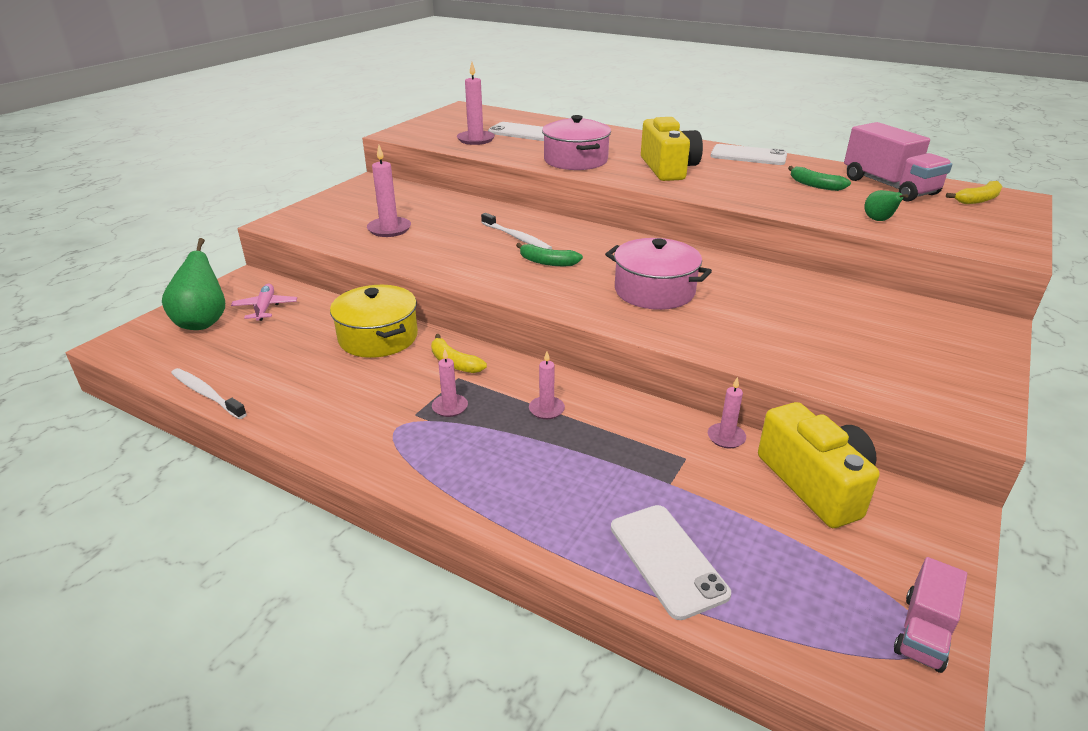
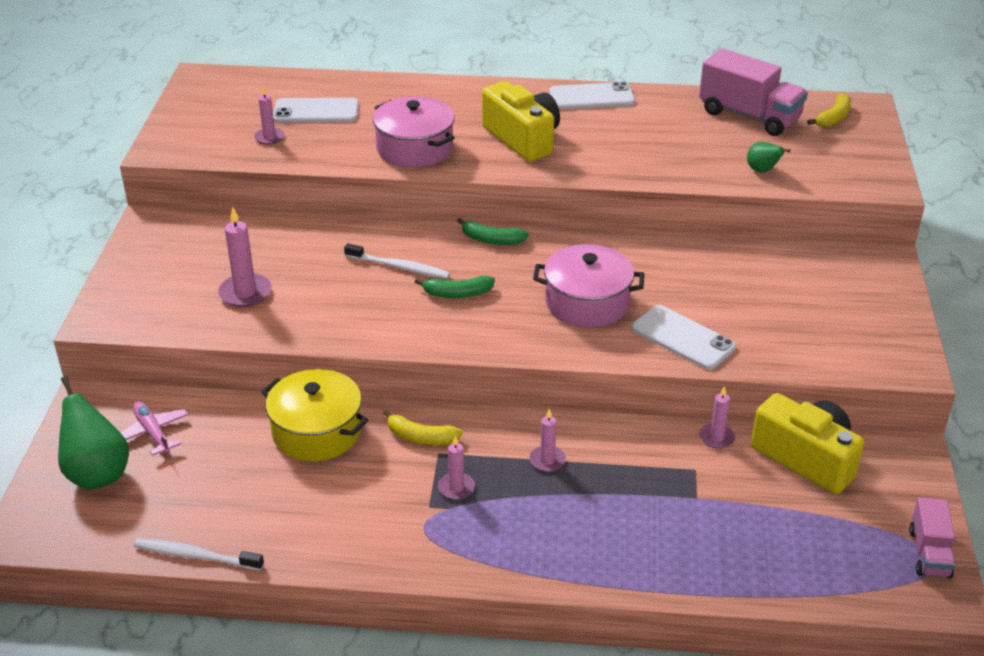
camera: 25 degrees left, 5 degrees up
(476, 139) = (269, 138): pink candle -> pink candle, size x0.62
(667, 560) = (733, 564): white phone -> white phone (683, 338)
(815, 185) = (681, 131): green banana -> green banana (491, 240)

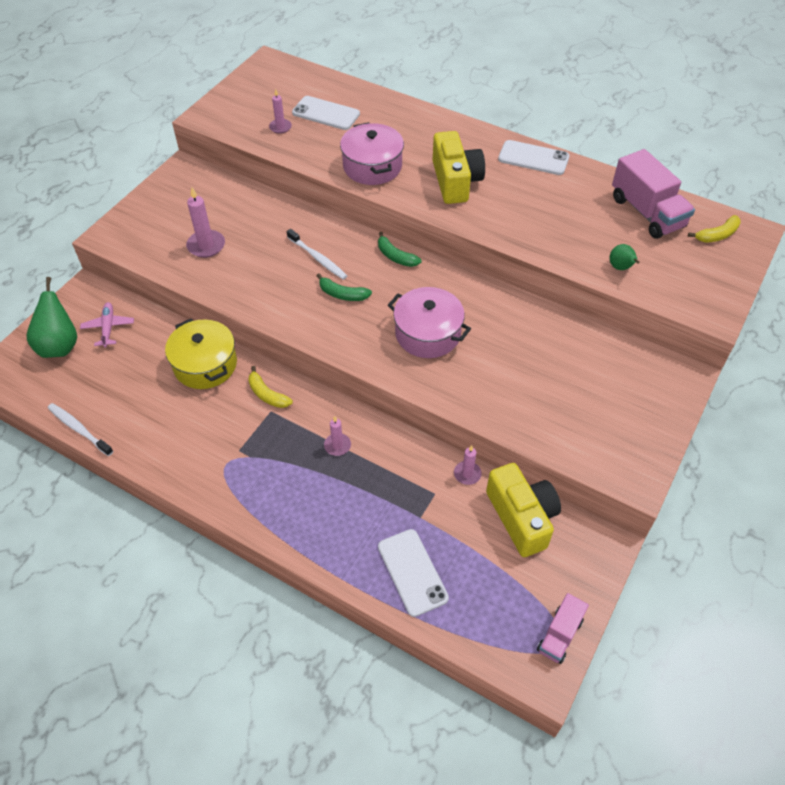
camera: 25 degrees right, 15 degrees up
(456, 488) = (265, 443): pink candle -> none
(683, 338) = (477, 389): white phone -> white phone (412, 572)

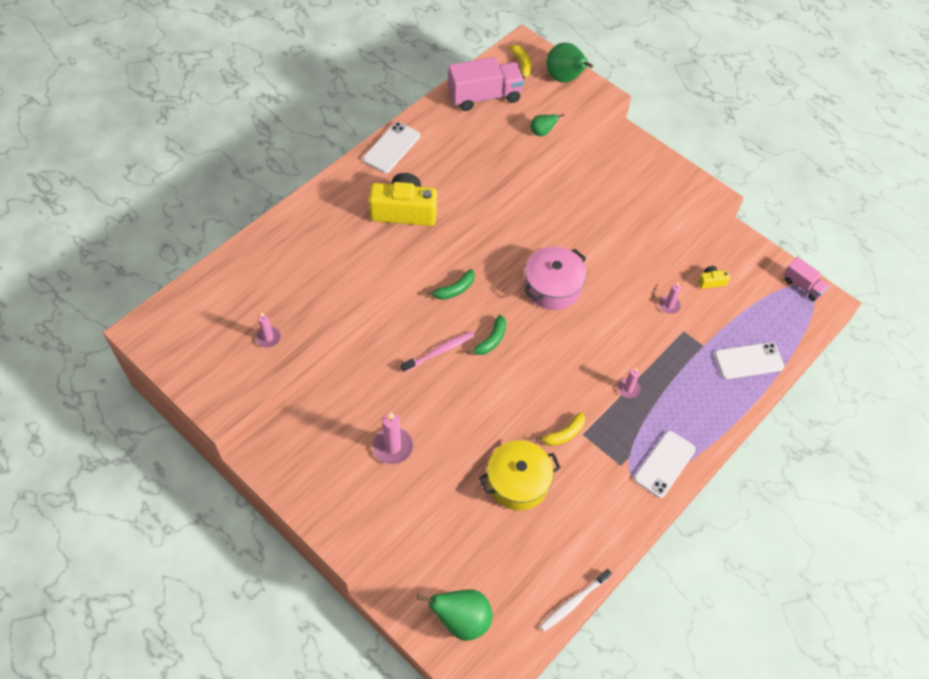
camera: 80 degrees left, 5 degrees up
(108, 328) = (448, 570): pink plane -> none
(318, 259) = (440, 351): white toothbrush -> pink toothbrush
(326, 113) = (261, 293): white phone -> white phone (664, 464)
(372, 166) = (361, 270): pink pot -> none
(522, 517) = (711, 281): yellow camera -> yellow camera, size x0.45
(720, 276) = (565, 79): none -> green pear

